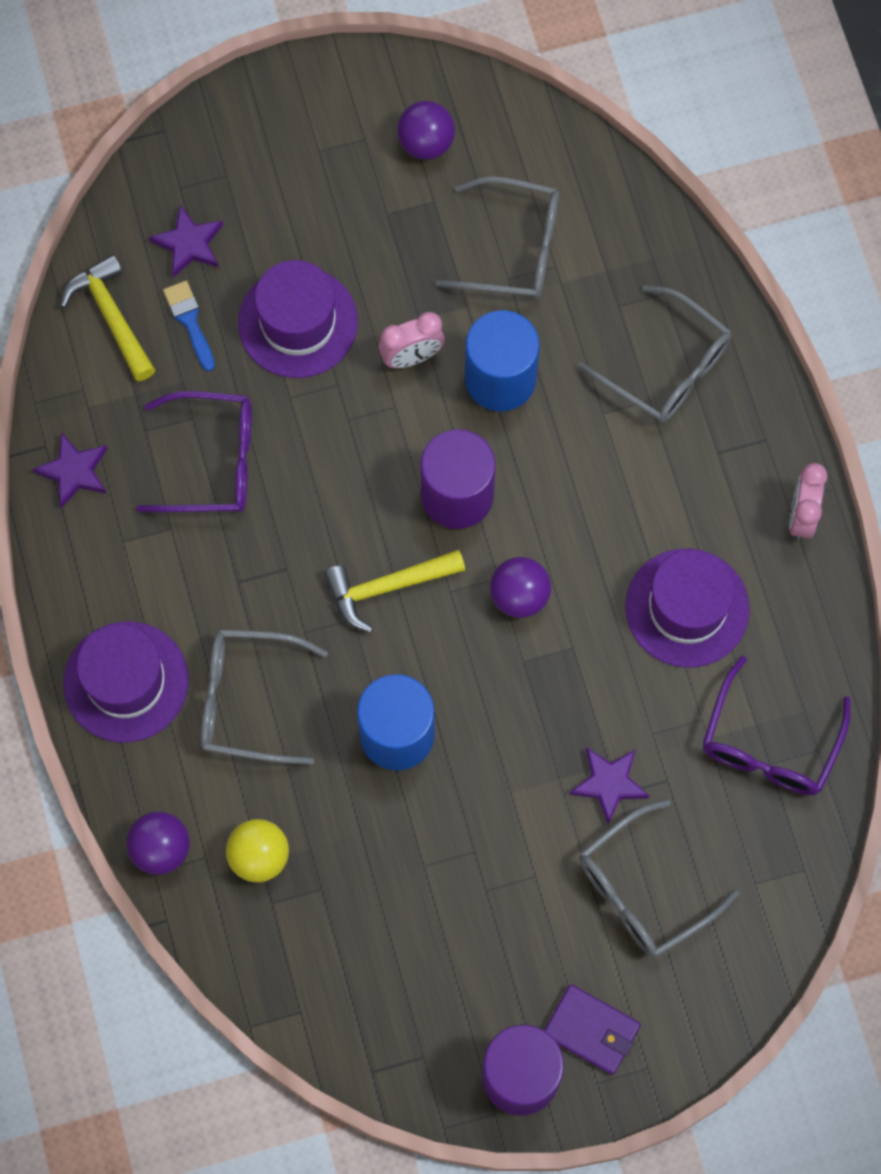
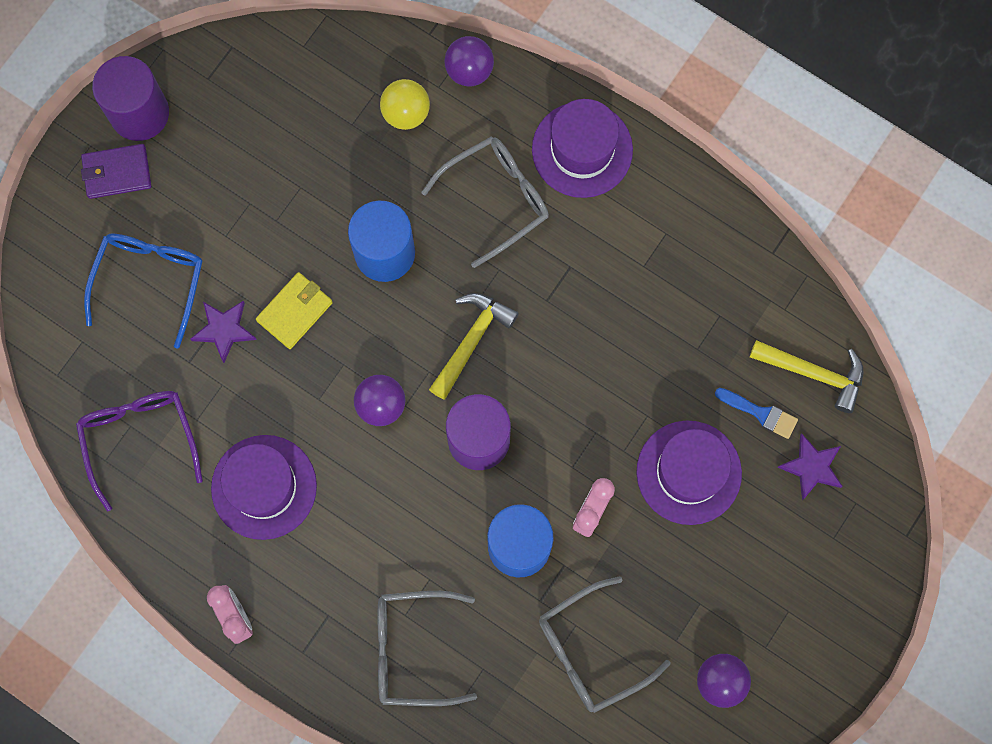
camera: 140 degrees right, 5 degrees up
(74, 471) = (738, 252): purple star -> none
(212, 461) = (657, 331): purple glasses -> none
(528, 747) = (295, 311): none -> yellow wallet
(643, 890) = (150, 281): grey glasses -> blue glasses

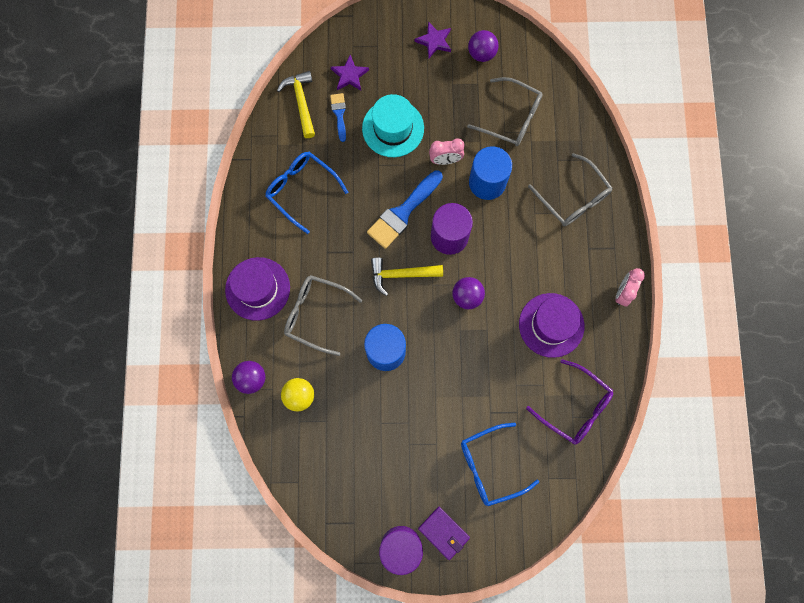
camera: 125 degrees left, 0 degrees up
(139, 439) = (575, 407): purple glasses -> purple glasses turned 90 degrees counterclockwise
(224, 330) = (487, 406): purple star -> purple star (434, 41)
(295, 311) = (450, 376): yellow wallet -> none
(556, 401) = (403, 212): none -> blue brush
(681, 290) = (301, 190): none -> blue glasses
(689, 472) = (393, 128): purple hat -> turquoise hat

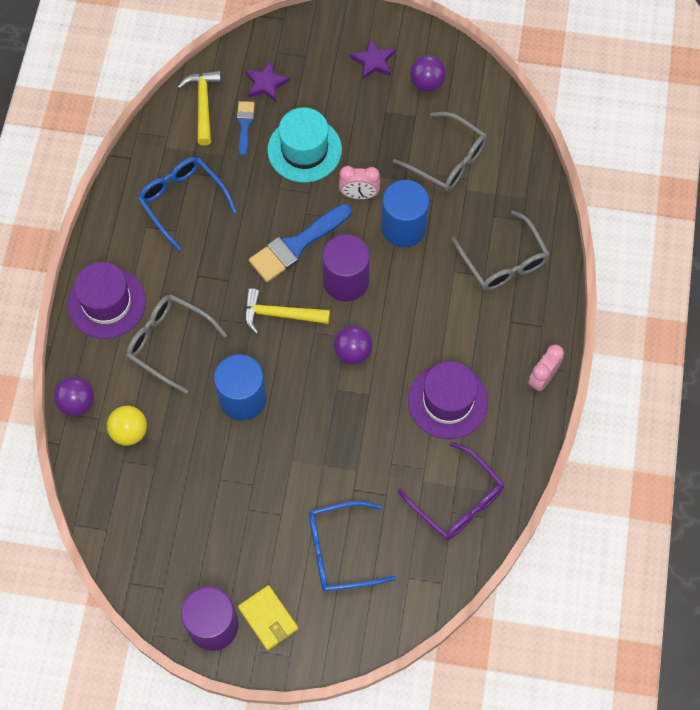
camera: 10 degrees right, 10 degrees down
(443, 533) = (268, 618): purple wallet -> yellow wallet

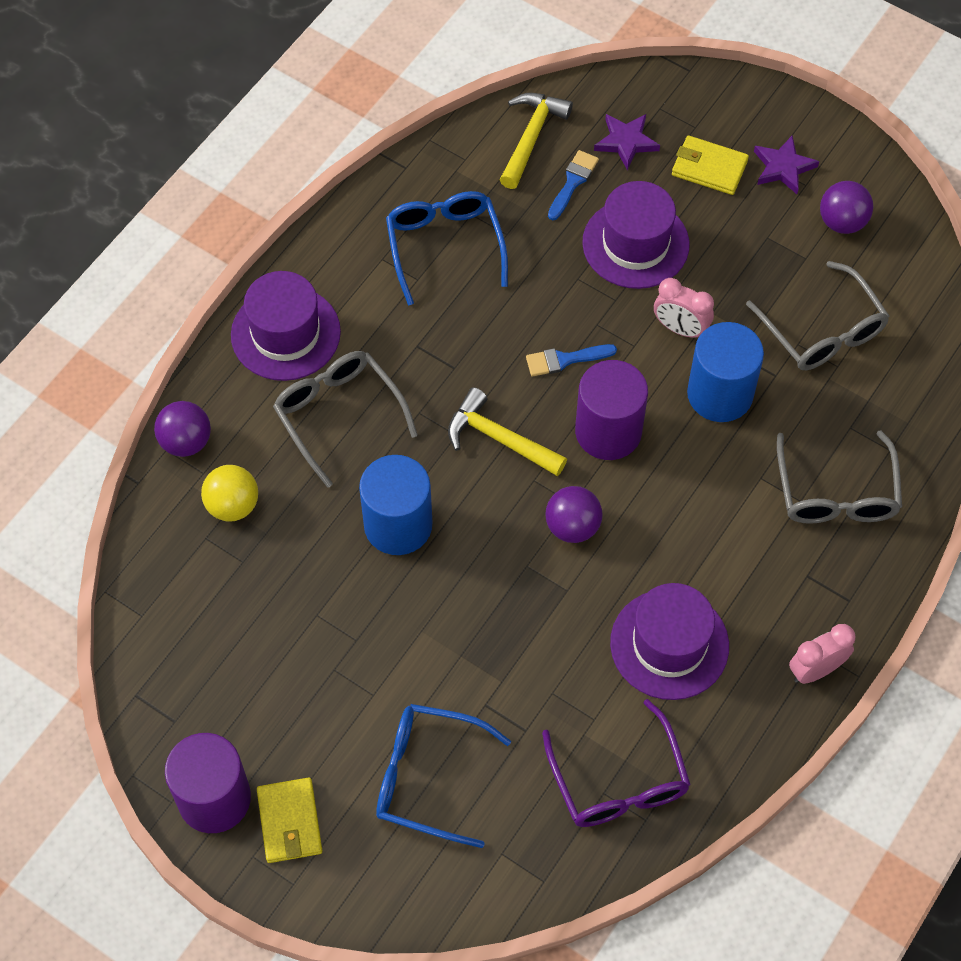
camera: 25 degrees right, 5 degrees down
(296, 245) = (565, 360): blue brush -> blue brush, size x0.54
(304, 150) = (635, 244): turquoise hat -> purple hat
(327, 80) = (709, 168): none -> yellow wallet

